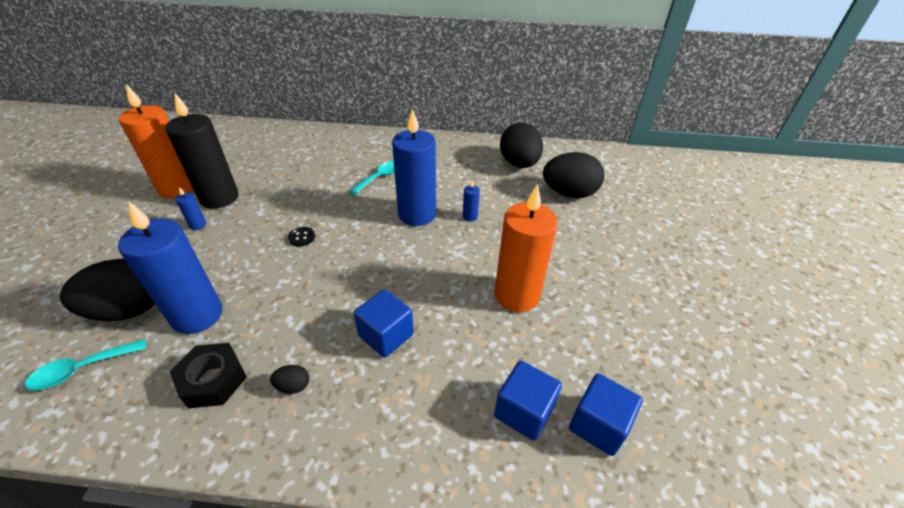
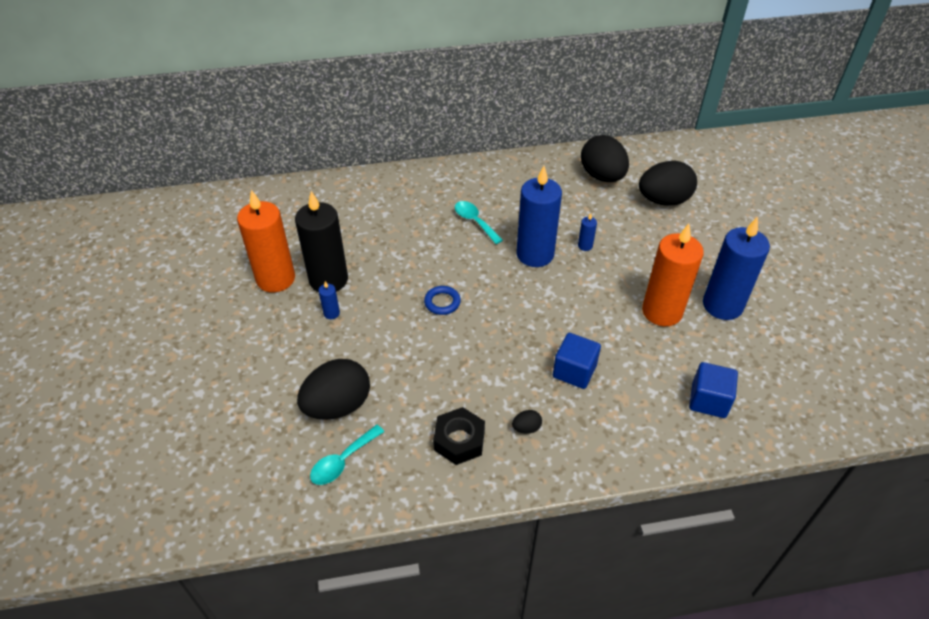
camera: 15 degrees left, 5 degrees up
(197, 315) = (403, 395): blue candle -> blue candle (722, 305)
(302, 237) = (442, 302): black button -> blue ring
(380, 177) = (474, 221): turquoise spoon -> turquoise spoon turned 60 degrees counterclockwise
(598, 425) = (764, 396): blue cube -> none

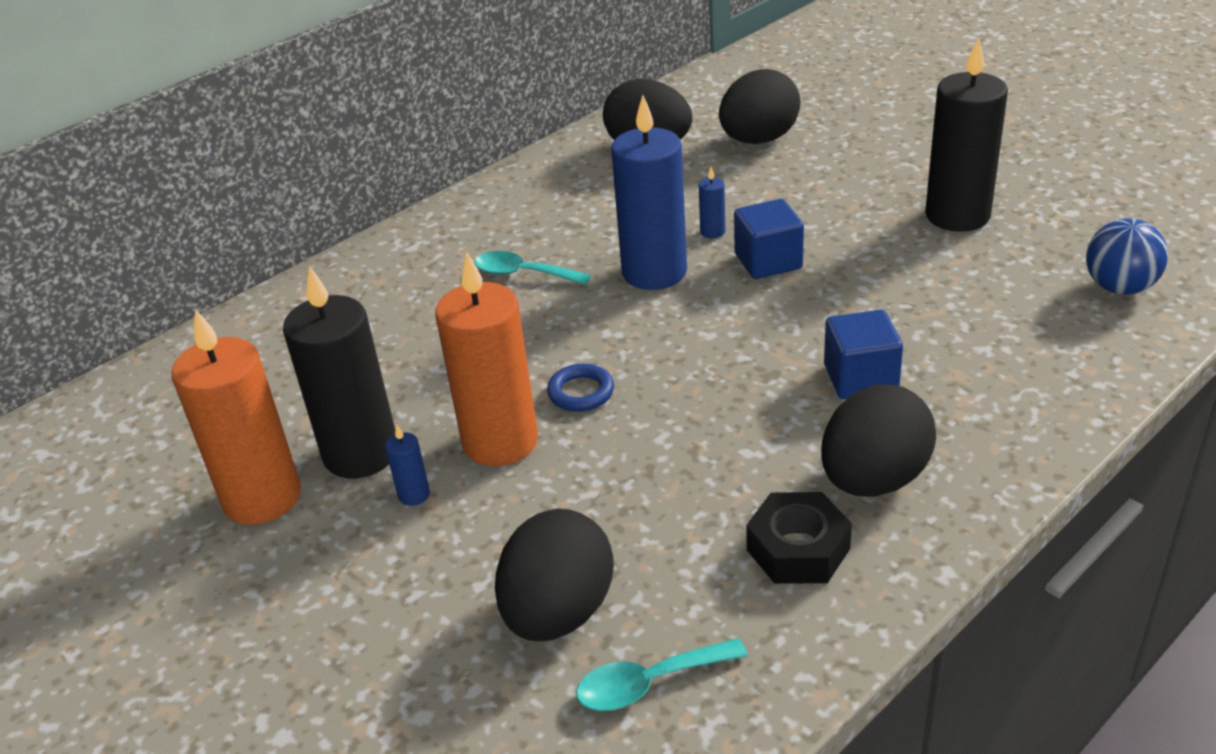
camera: 30 degrees left, 10 degrees down
(342, 461) = (649, 683): turquoise spoon -> turquoise spoon turned 60 degrees clockwise
(526, 428) = (873, 479): black egg -> black egg, size x2.46
(662, 311) = (894, 256): orange candle -> orange candle (500, 441)
(708, 400) = (1060, 322): blue cube -> blue cube (768, 261)
(722, 305) = (957, 215): blue candle -> black candle
(765, 399) = (1119, 287): none -> blue ball

